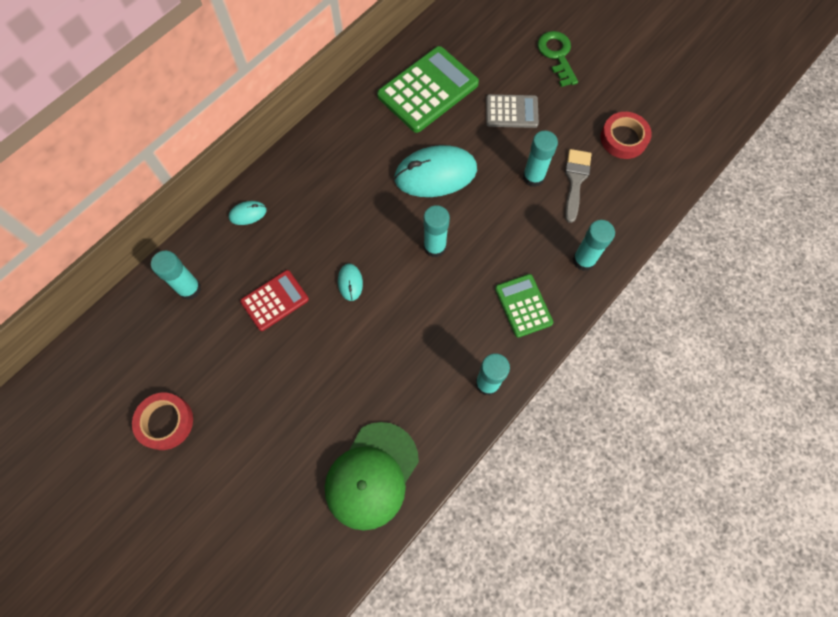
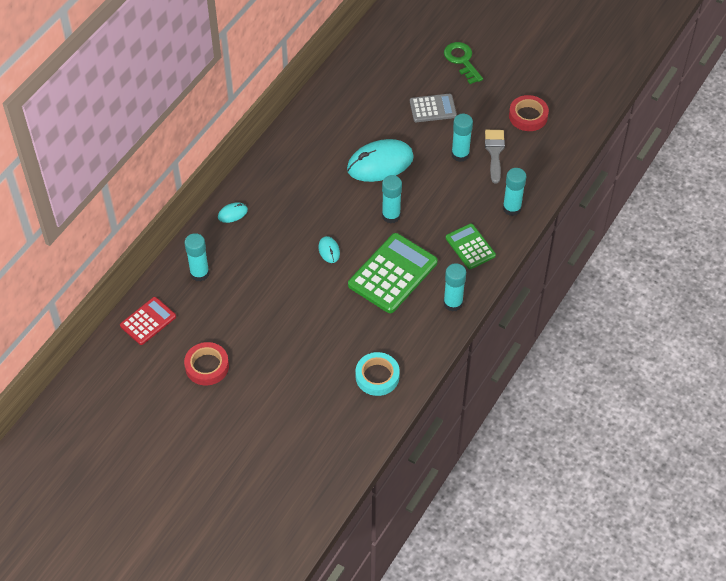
camera: 10 degrees left, 15 degrees down
(275, 300) = (271, 271): red calculator -> red calculator (148, 321)
(372, 475) = (377, 376): green cap -> turquoise tape
(428, 90) = (359, 101): green calculator -> green calculator (392, 273)

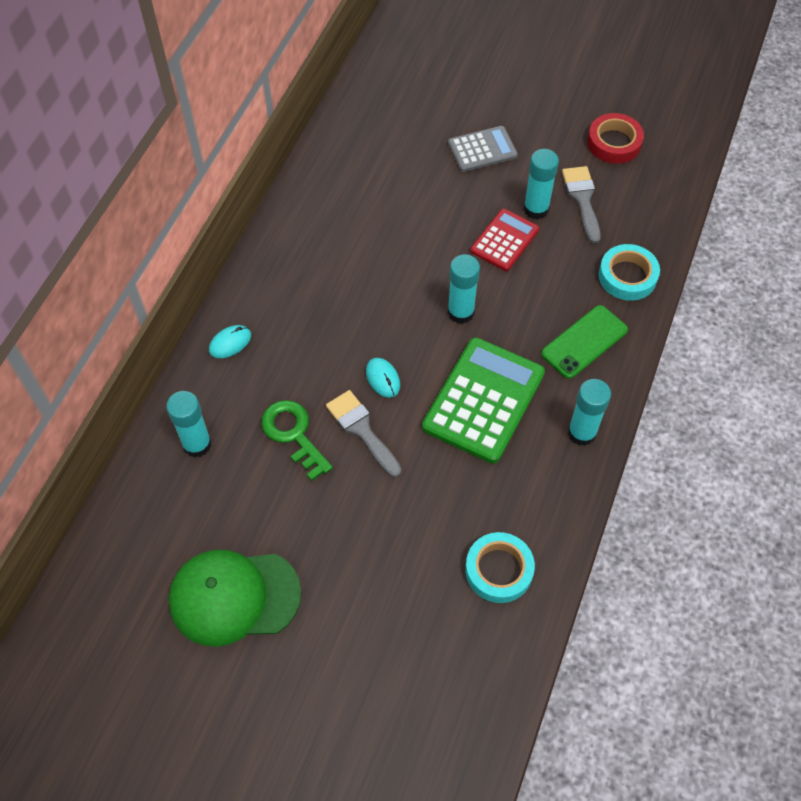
camera: 10 degrees left, 5 degrees up
(148, 321) = (130, 535): red calculator -> red calculator (504, 240)
(207, 366) = (234, 597): red tape -> green cap
(308, 280) = (361, 430): none -> grey brush
(380, 163) = (427, 237): turquoise mouse -> none
(462, 60) = (505, 79): green key -> green key (293, 434)
(470, 247) = (584, 342): green calculator -> green phone
(511, 208) = (627, 276): turquoise glue stick -> turquoise tape

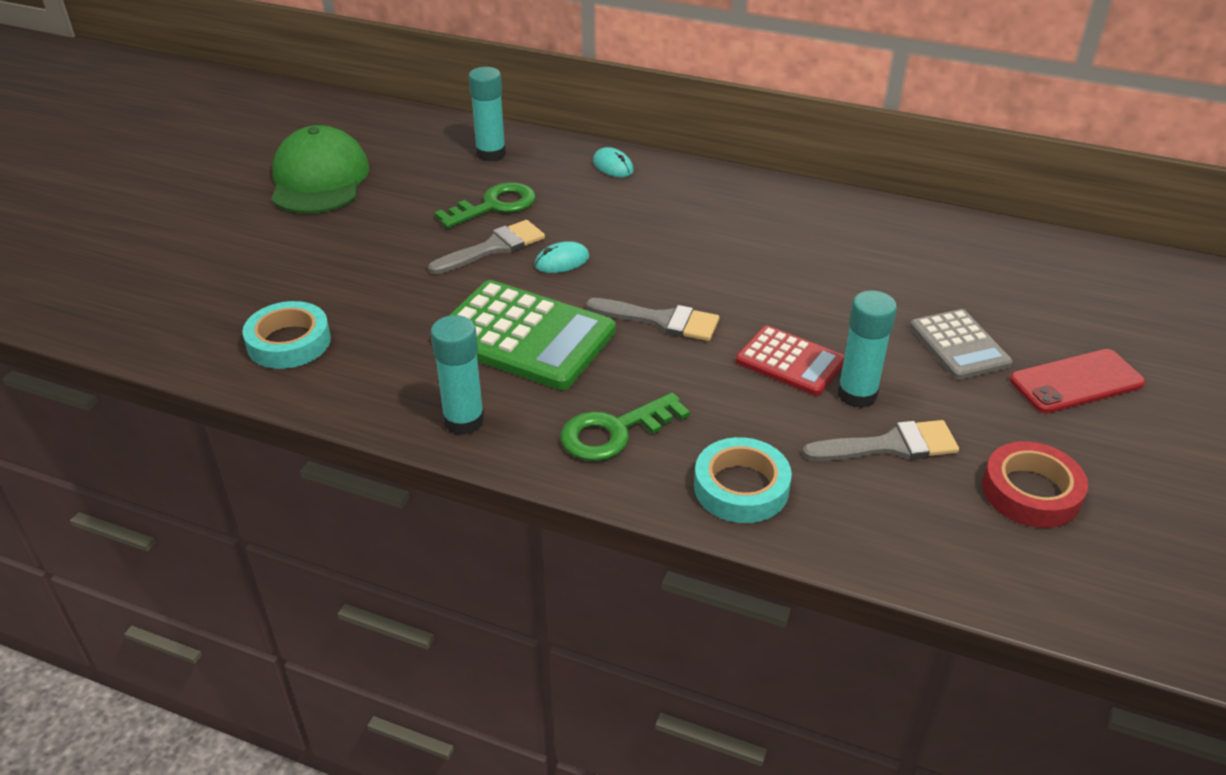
camera: 90 degrees right, 20 degrees down
(460, 312) = (661, 320): turquoise glue stick -> grey brush
(516, 101) = (1076, 382): none -> red phone
(584, 342) = (614, 432): green phone -> green key

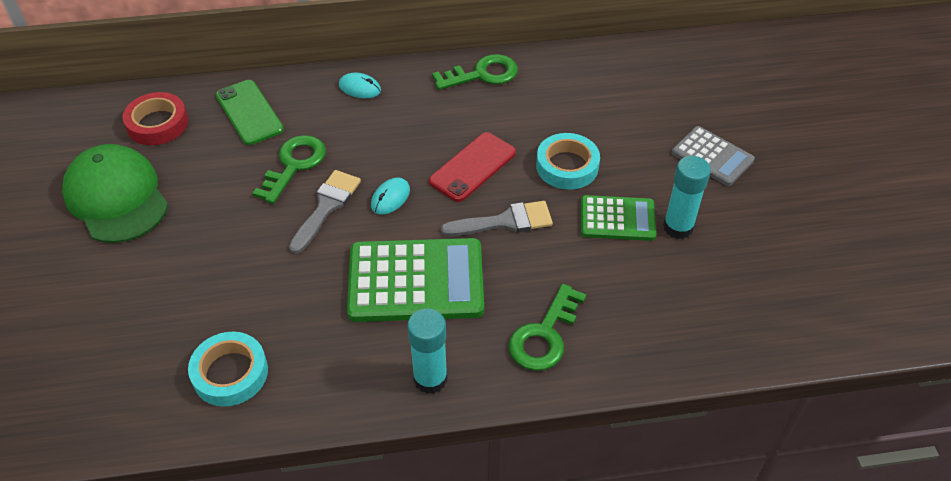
camera: 30 degrees left, 10 degrees up
(491, 154) = (249, 112): turquoise glue stick -> green phone
(741, 487) = (659, 339): turquoise tape -> turquoise tape (567, 166)
(750, 192) = (482, 74): none -> green key
(790, 362) = (617, 219): red calculator -> green calculator
(890, 445) = (726, 259): grey brush -> none
(1031, 492) = (827, 256): red tape -> red tape (157, 124)
(1076, 382) = (798, 156): red phone -> red phone (473, 167)

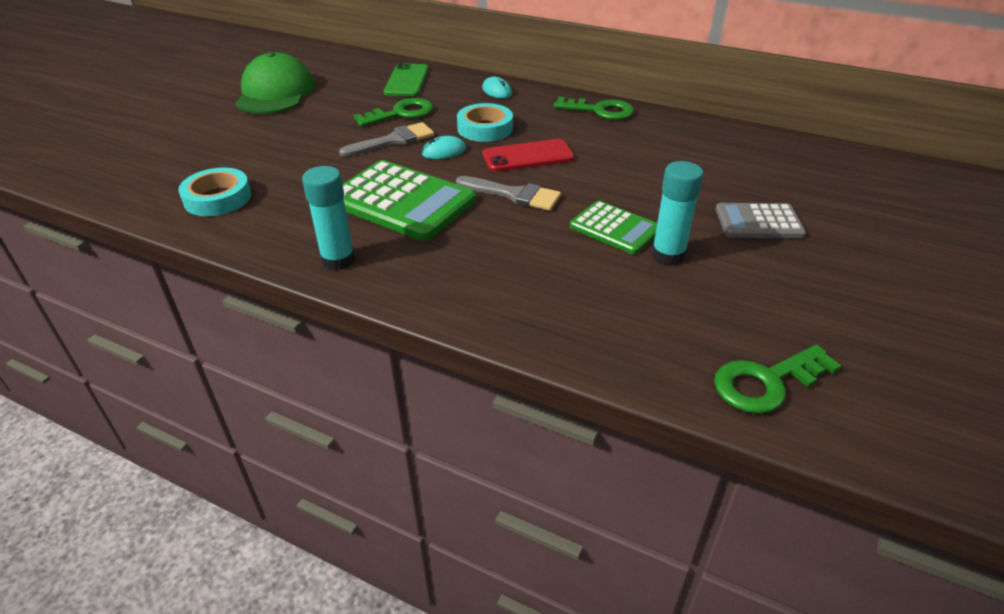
camera: 35 degrees right, 10 degrees down
(157, 124) = (345, 69): red tape -> none
(544, 335) = (459, 274): green key -> green key (766, 382)
(567, 166) = (608, 182): turquoise tape -> turquoise tape (485, 128)
(712, 156) = (758, 222): grey calculator -> grey calculator turned 105 degrees clockwise

